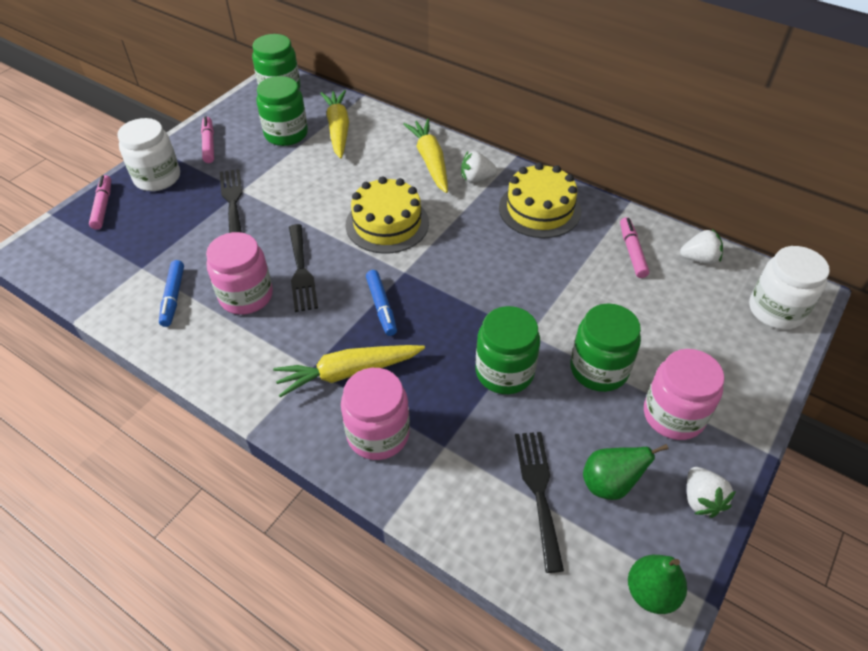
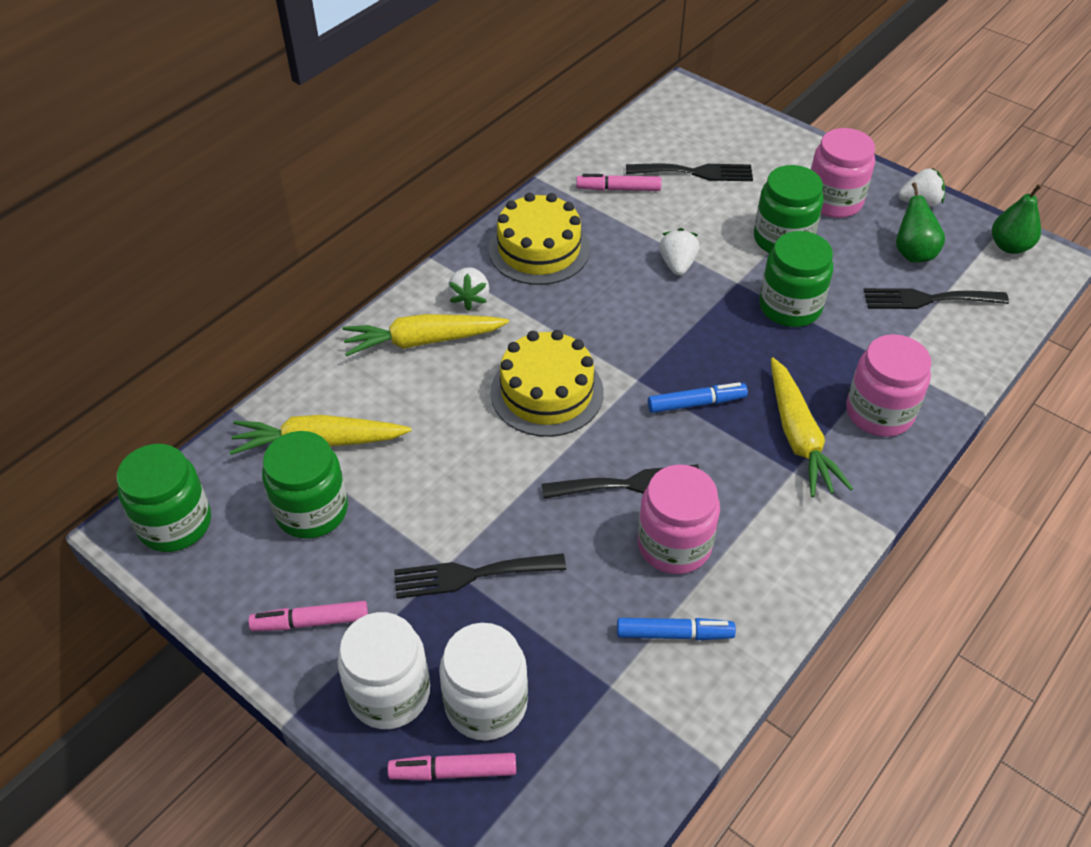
camera: 85 degrees left, 0 degrees up
(677, 303) = (695, 172): none -> black fork
(699, 259) = (633, 145): white strawberry -> white strawberry (677, 265)
(776, 310) = (705, 114): white jar -> white jar (486, 704)

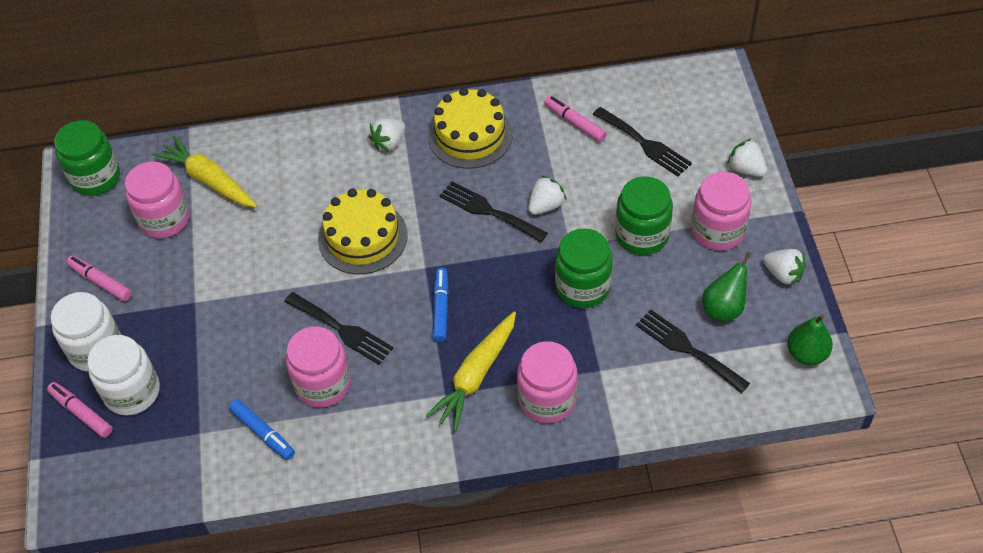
camera: 45 degrees right, 5 degrees up
(312, 510) = (164, 219): green jar -> pink jar
(423, 341) = (331, 153): yellow carrot -> none
(471, 575) = (200, 317): black fork -> black fork (488, 211)
(696, 403) = (441, 308): blue marker -> blue marker turned 120 degrees counterclockwise
(795, 146) = (746, 169): none -> white strawberry

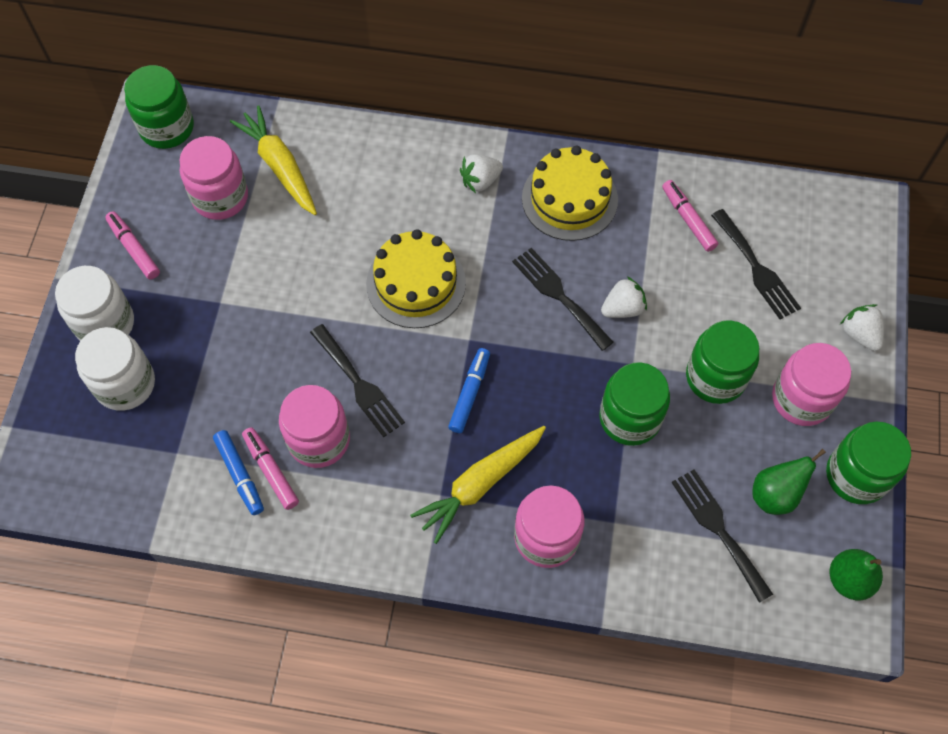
camera: 15 degrees right, 10 degrees up
(81, 413) = (68, 390): pink marker -> pink marker (271, 470)
(783, 274) = (856, 475): white strawberry -> green jar

